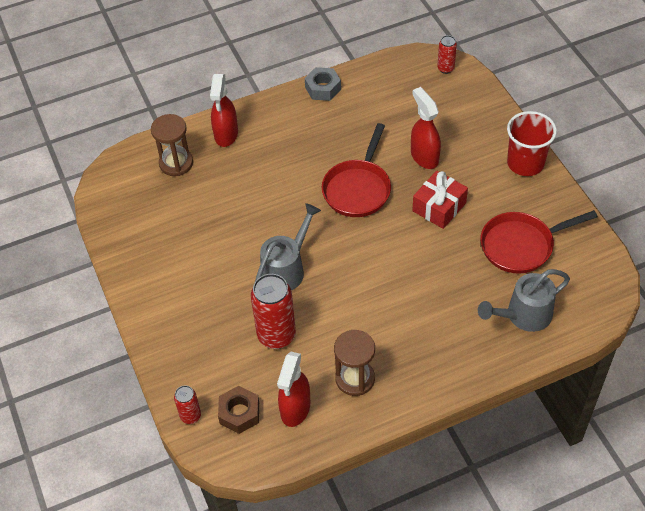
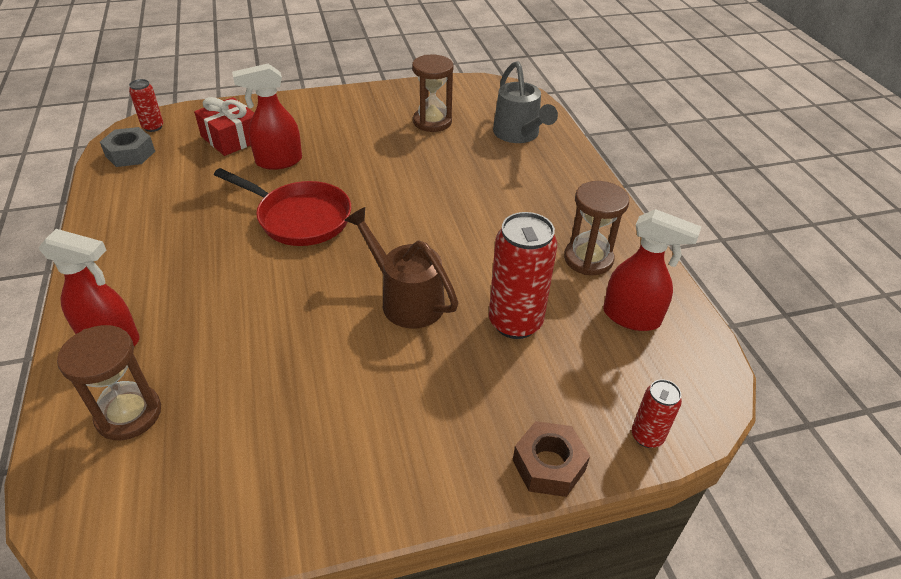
camera: 85 degrees left, 10 degrees down
(239, 413) = (640, 376): brown nut -> brown nut (548, 465)
(287, 268) = (405, 299): grey watering can -> brown watering can
(323, 88) = (101, 225): grey nut -> grey nut (130, 154)
(439, 207) = (359, 162): red gift -> red gift (232, 138)
(521, 245) = (432, 122): red pan -> brown hourglass
(525, 163) = (327, 102): red cup -> none

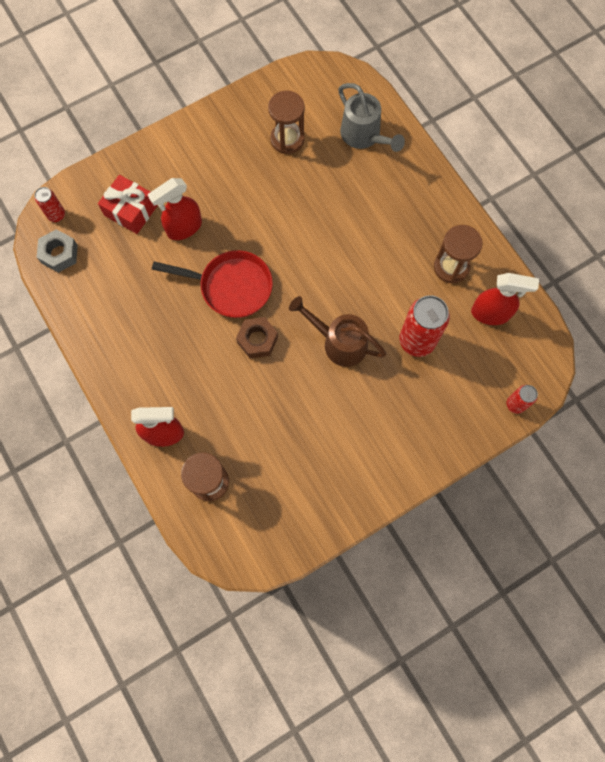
camera: 15 degrees left, 30 degrees up
(548, 465) = (464, 440): brown nut -> brown nut (257, 340)

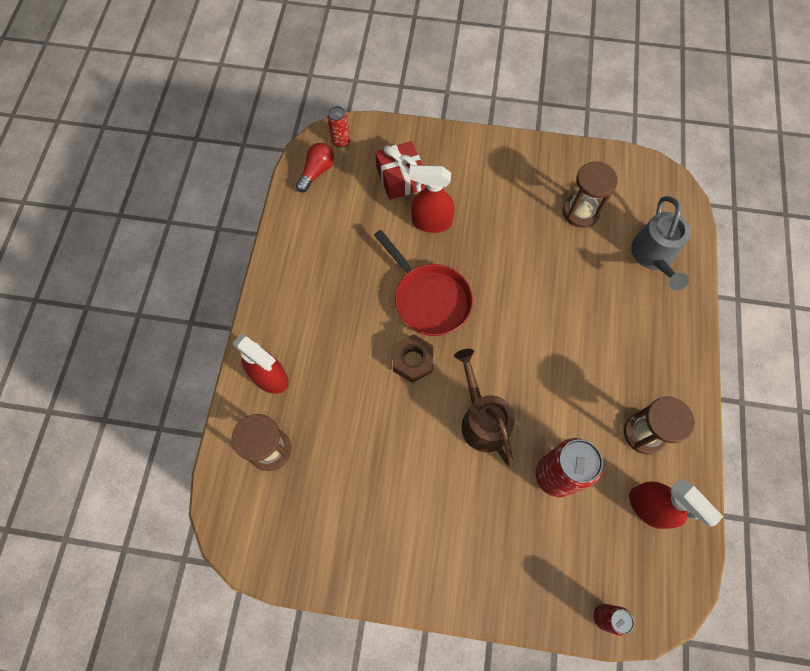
camera: 40 degrees right, 5 degrees down
(59, 254) = (317, 172): grey nut -> red light bulb

